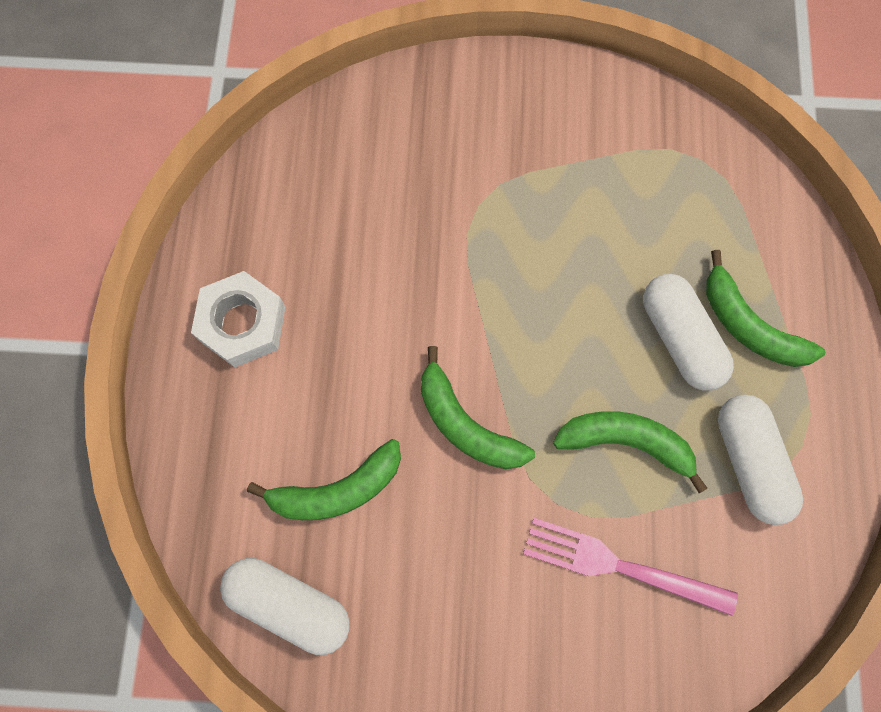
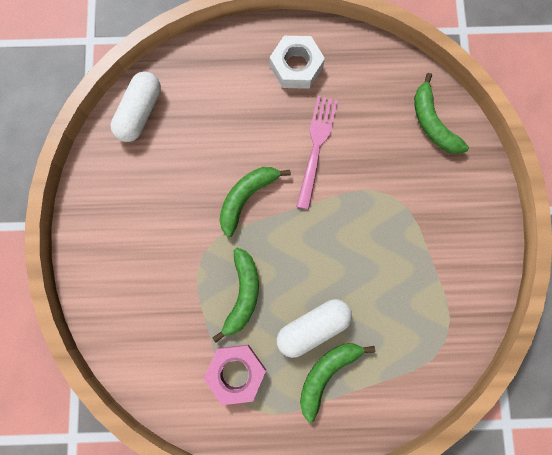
camera: 85 degrees right, 5 degrees up
(337, 490) = (203, 130): green banana -> green banana (432, 123)
(620, 566) = (168, 292): pink fork -> pink fork (316, 147)
(749, 462) = (236, 372): white capsule -> pink nut

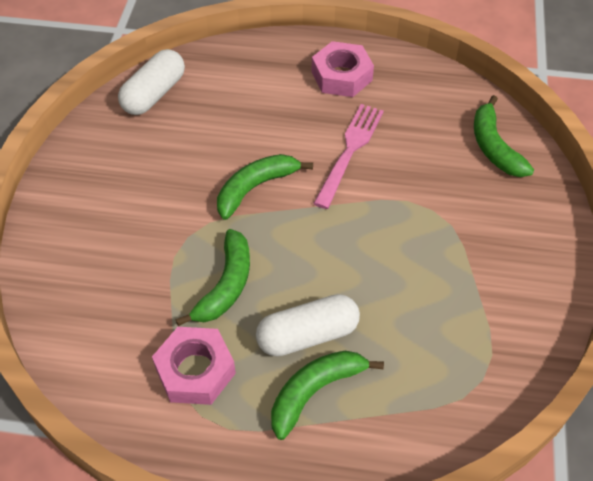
camera: 10 degrees right, 25 degrees down
(296, 66) = (341, 76): white nut -> pink nut

